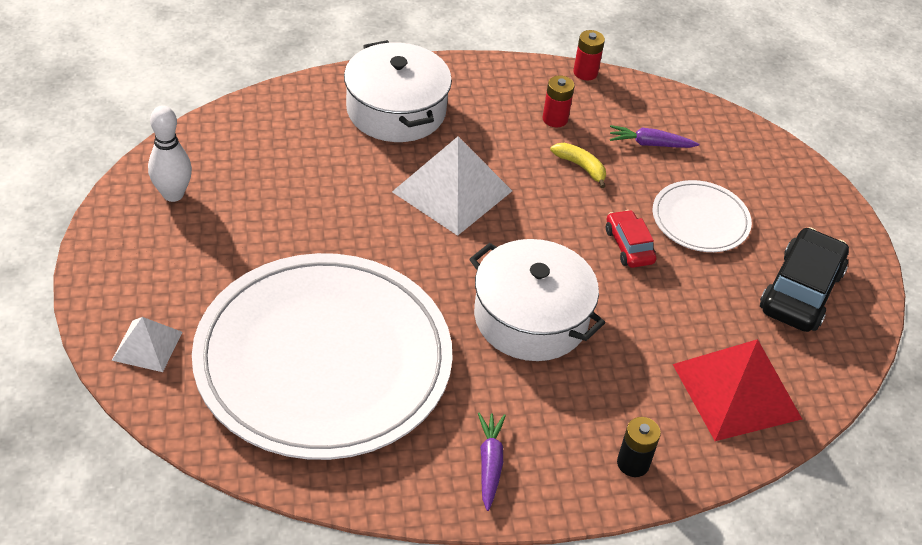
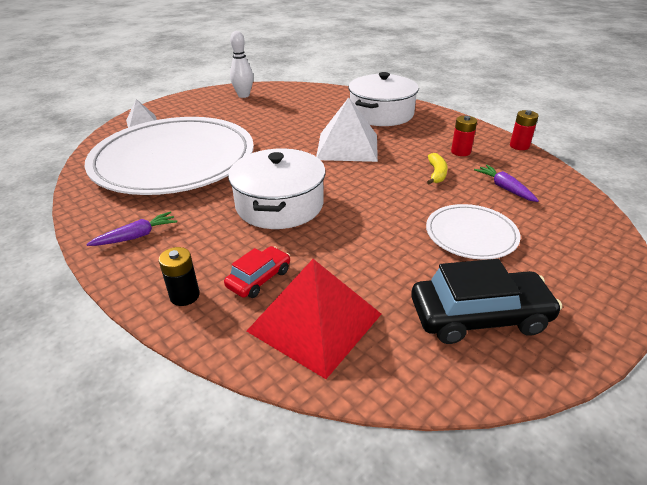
camera: 60 degrees right, 10 degrees down
(629, 246) = (396, 215): red car -> red car (259, 278)

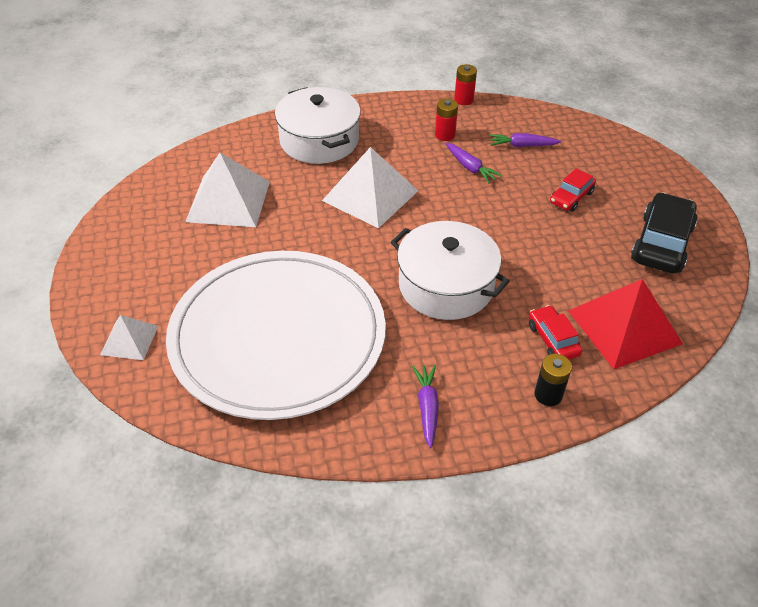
camera: 60 degrees left, 10 degrees up
(243, 95) = (145, 219): white bowling pin -> none
(285, 109) = (228, 201): none -> white pyramid
(436, 173) = (470, 167): yellow banana -> purple carrot
(471, 234) = (571, 197): white plate -> red car

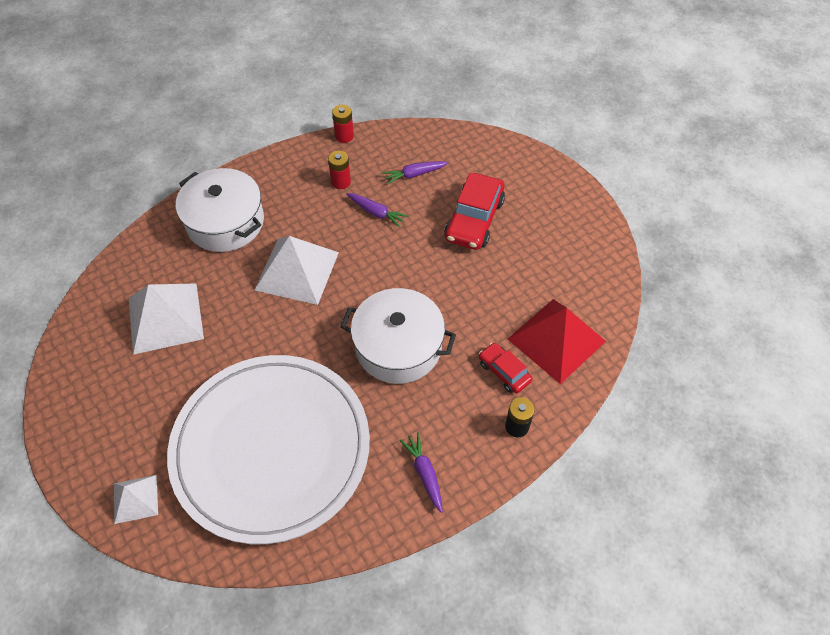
camera: 20 degrees left, 10 degrees up
(571, 197) = (474, 219): red car -> red car, size x1.76
(661, 243) = (562, 245): black car -> none

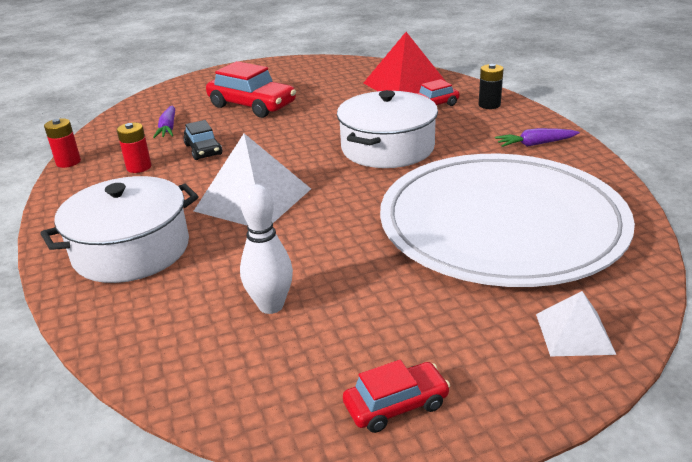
camera: 75 degrees left, 25 degrees down
(76, 401) = (396, 405): none -> red car
(165, 317) = (271, 306): white pyramid -> white bowling pin
(376, 213) = (203, 150): purple carrot -> black car

